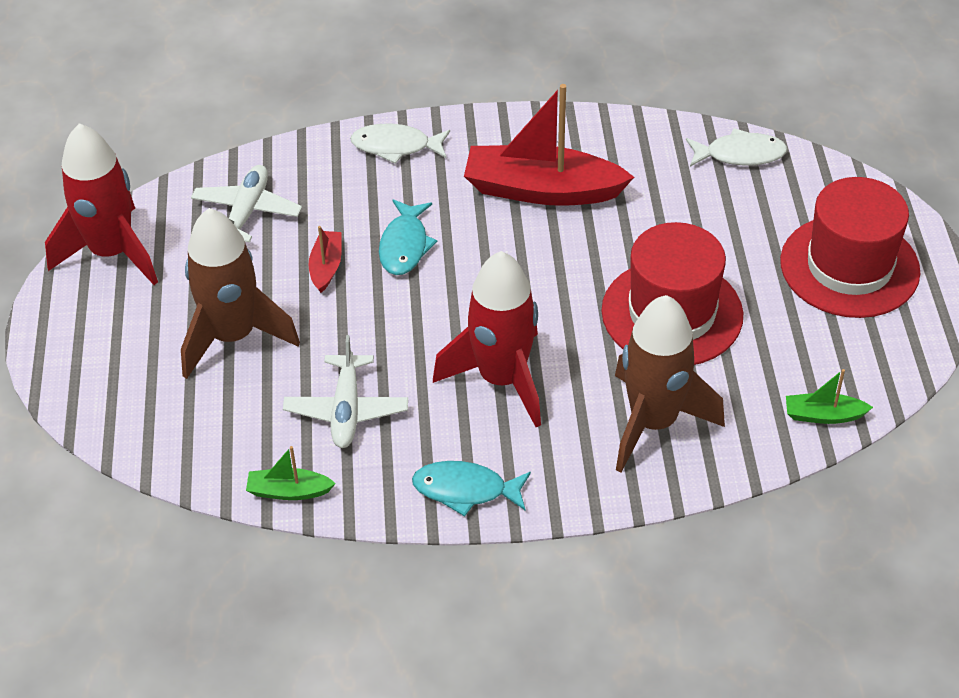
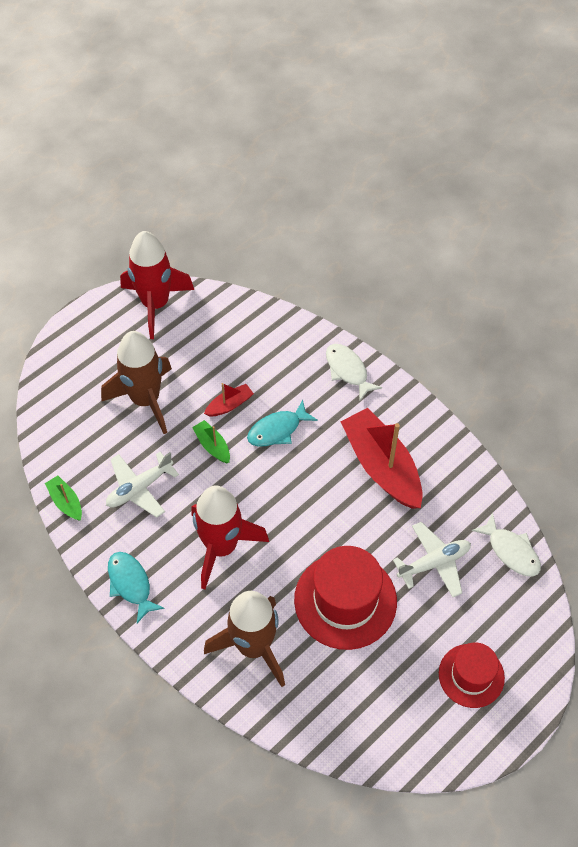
camera: 50 degrees right, 10 degrees up
(246, 212) = (235, 339): white plane -> white plane (434, 563)
(823, 415) = (335, 737): green boat -> green boat (212, 445)
(849, 266) = (471, 675): red hat -> red hat, size x0.62

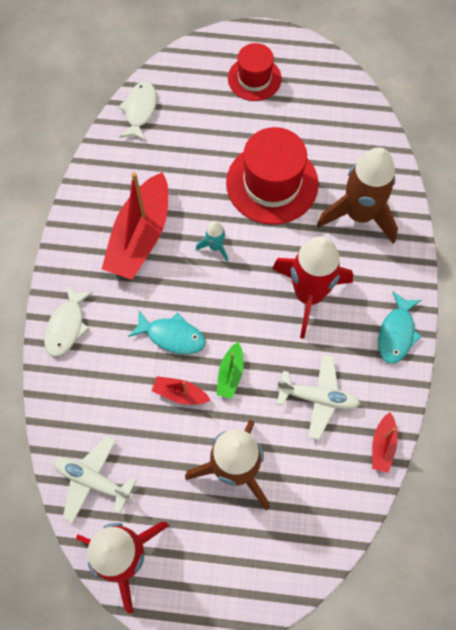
camera: 130 degrees left, 10 degrees up
(66, 502) = (382, 445): green boat -> red boat
(324, 512) = (215, 247): none -> turquoise rocket
(434, 563) = (192, 149): white plane -> white plane (93, 480)

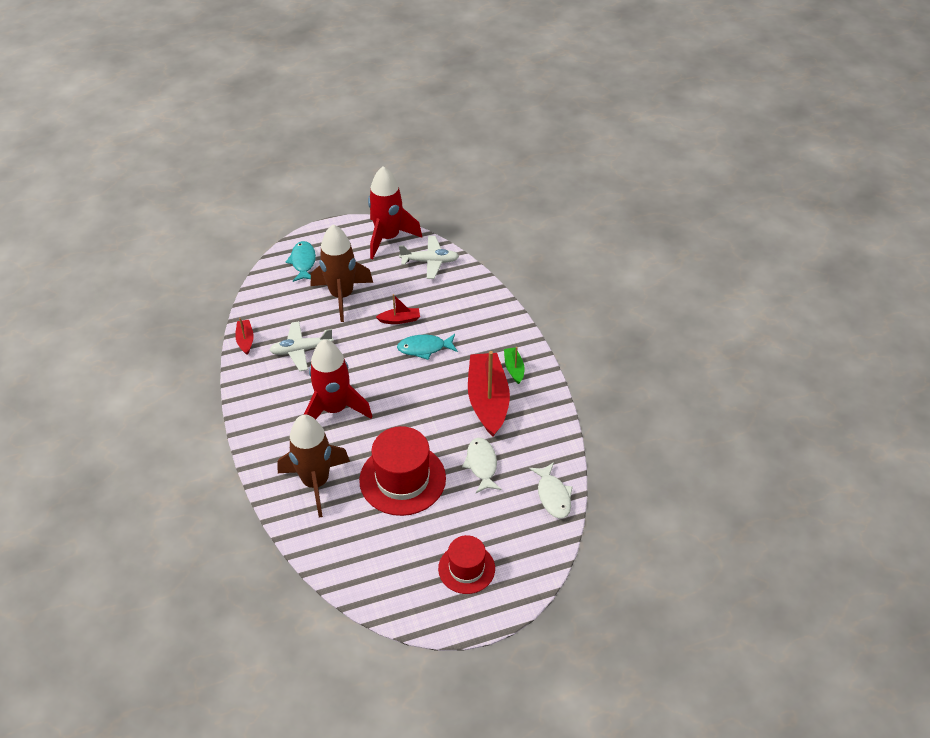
camera: 155 degrees right, 20 degrees down
(67, 326) = (503, 328): white fish -> white fish (482, 465)
(215, 247) = (425, 414): turquoise rocket -> none
(230, 374) = (370, 341): green boat -> green boat (514, 368)
(396, 333) = (256, 408): turquoise fish -> turquoise fish (303, 262)

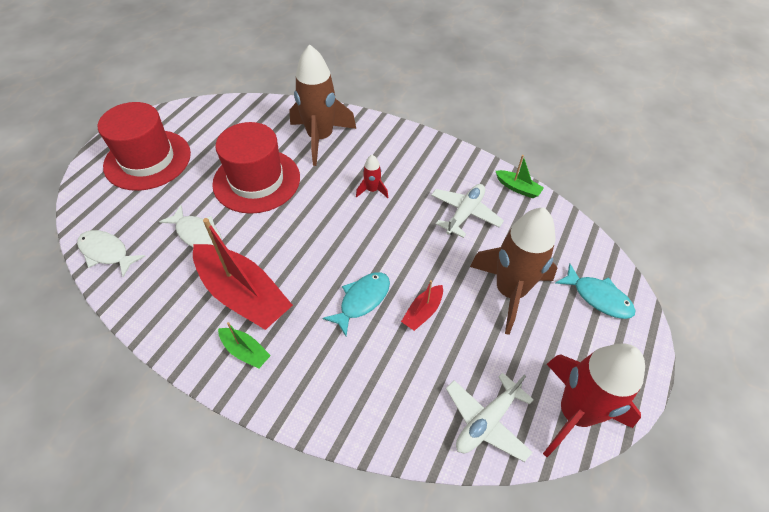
camera: 135 degrees right, 5 degrees up
(245, 340) = (518, 188): red boat -> green boat
(334, 409) = (372, 190): red rocket -> red rocket, size x0.44
(466, 568) = (147, 160): red hat -> red hat, size x1.62

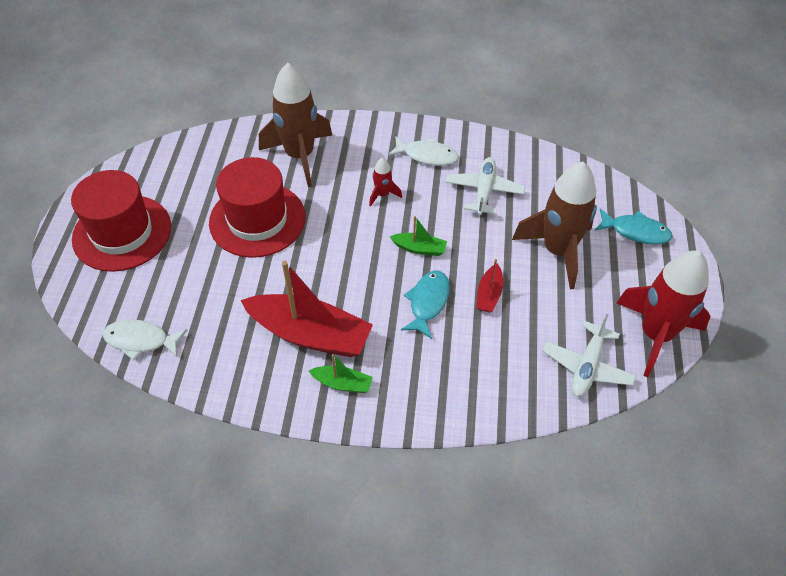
camera: 20 degrees left, 0 degrees up
(197, 234) = (227, 292): white fish -> white fish (427, 156)
(518, 188) = (522, 151): green boat -> green boat (419, 248)

